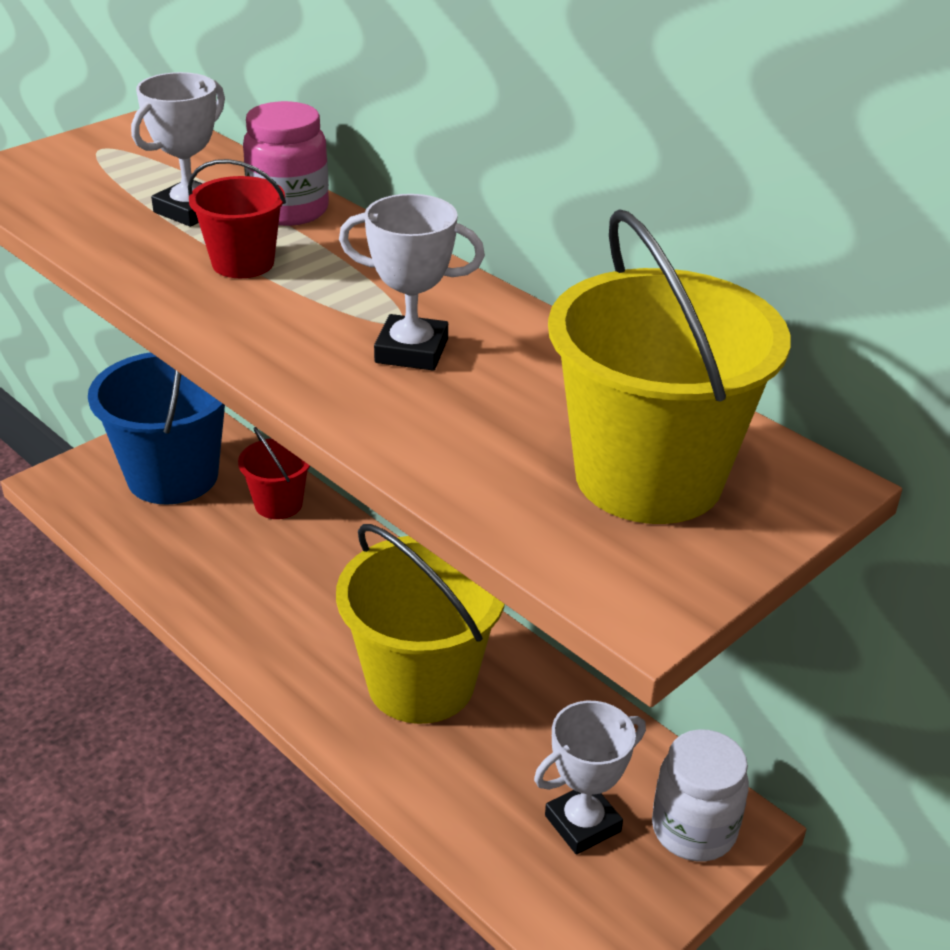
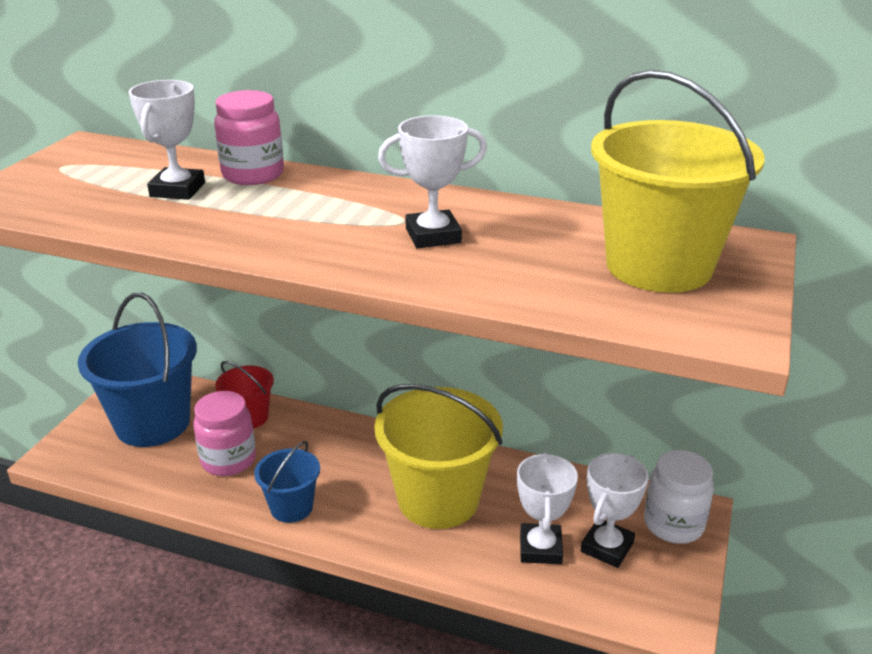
camera: 25 degrees left, 5 degrees down
(222, 548) = (228, 460): none -> pink jar
(243, 263) = (254, 212): red bucket -> none
(251, 630) = (291, 507): none -> blue bucket
(498, 791) = (540, 548): none -> white trophy

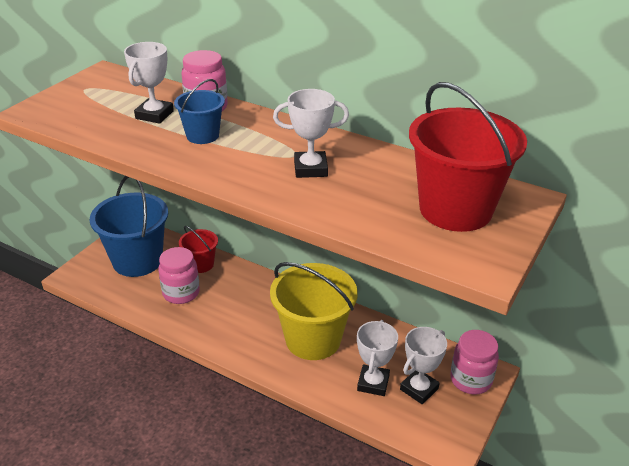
camera: 10 degrees right, 5 degrees up
(291, 507) = (215, 331): blue bucket -> blue bucket (202, 135)
(658, 266) = (455, 209): yellow bucket -> red bucket
(673, 524) = (470, 380): white jar -> pink jar

